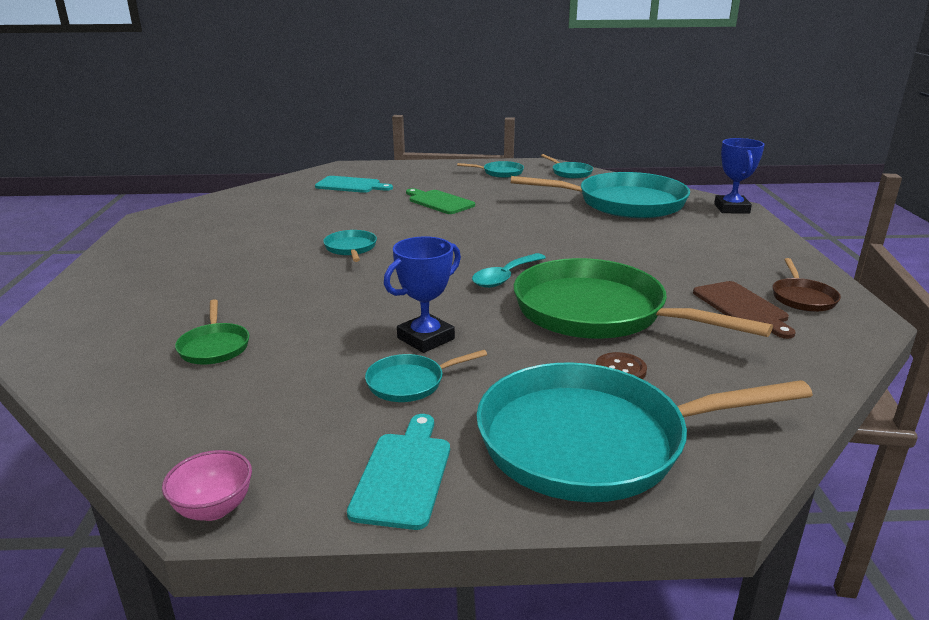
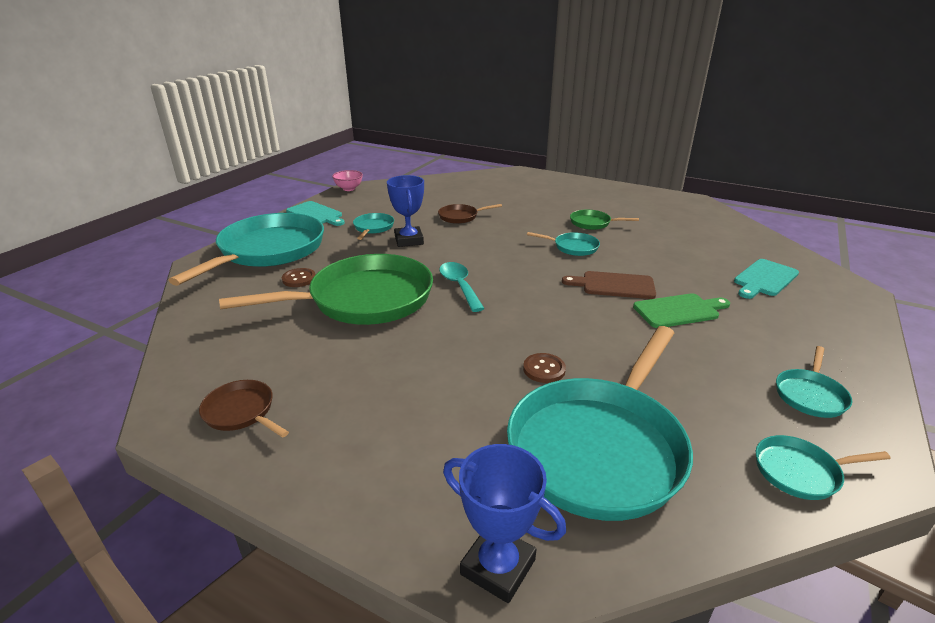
camera: 120 degrees right, 5 degrees up
(214, 346) = (466, 198): green pan -> green pan (592, 223)
(304, 328) = (460, 217): none -> brown pan
(579, 225) = (544, 369): none -> brown button
(742, 307) = (281, 365): brown cutting board -> brown cutting board (614, 285)

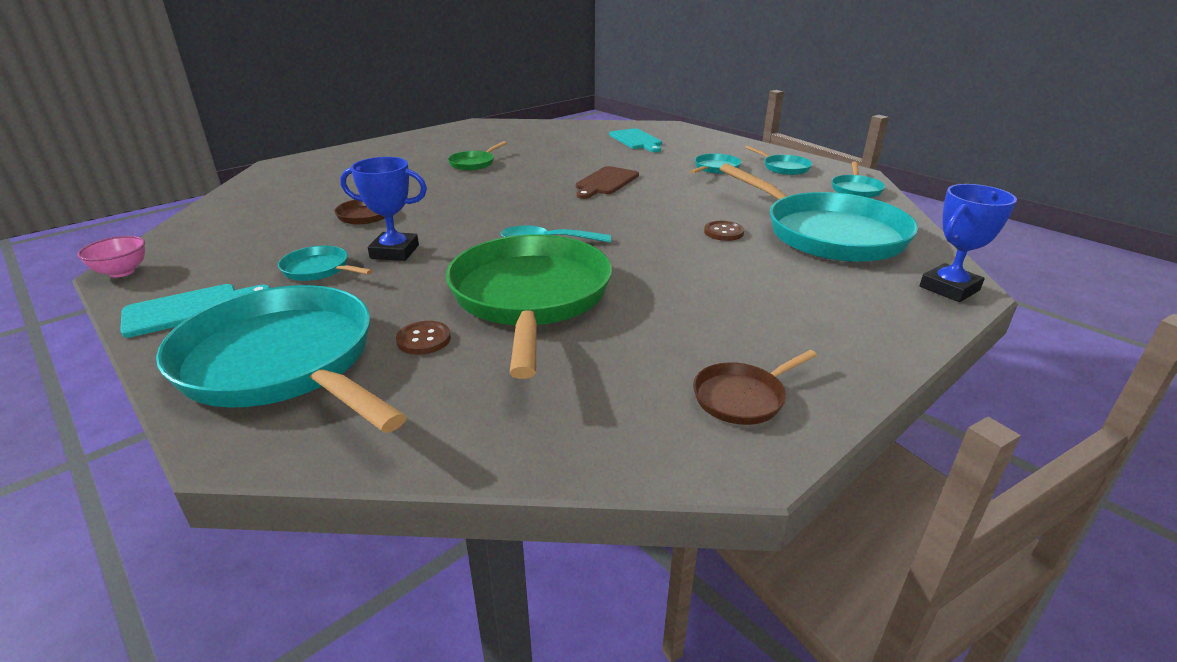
camera: 70 degrees left, 0 degrees up
(573, 247) = (516, 181): turquoise pan -> turquoise pan (715, 168)
(679, 310) = (663, 172): green cutting board -> none

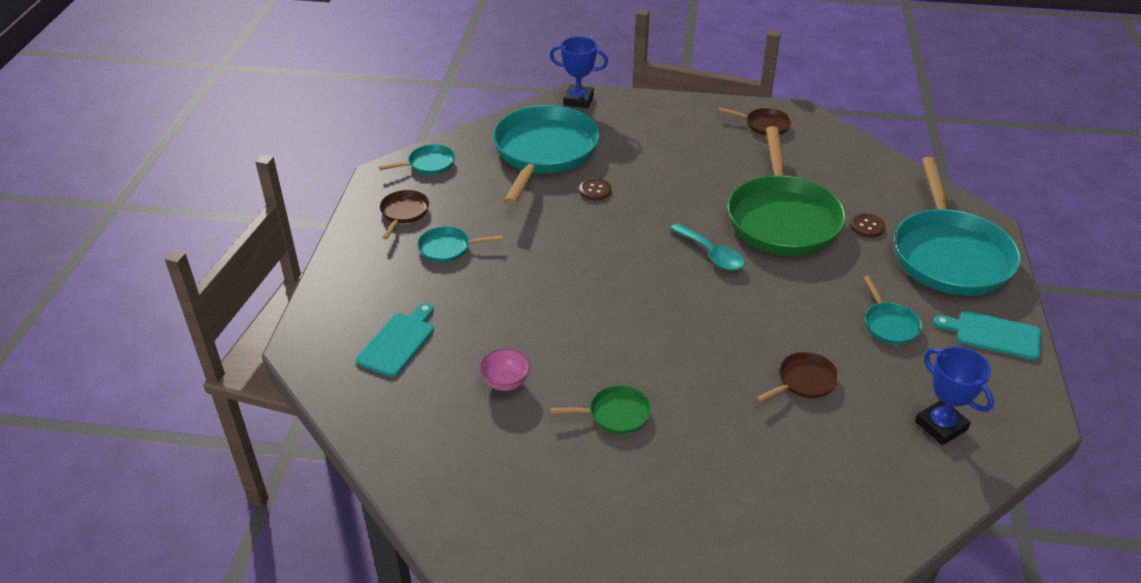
camera: 130 degrees left, 10 degrees up
(122, 272) = (1040, 418): pink bowl -> pink bowl (505, 382)
(395, 252) = (823, 311): blue trophy -> blue trophy (940, 426)
(530, 297) = (782, 218): green pan -> green pan turned 45 degrees counterclockwise
(605, 182) = (561, 291): brown cutting board -> none
(783, 168) = (404, 213): turquoise pan -> brown pan

